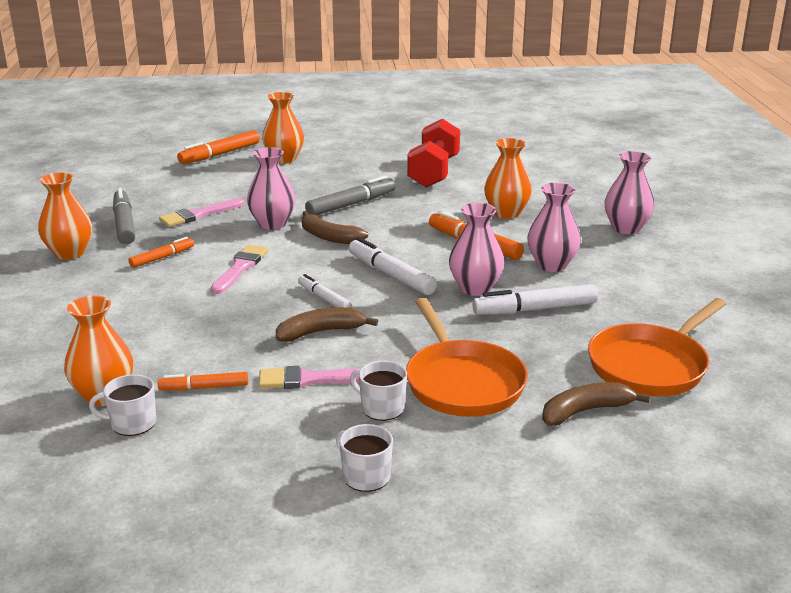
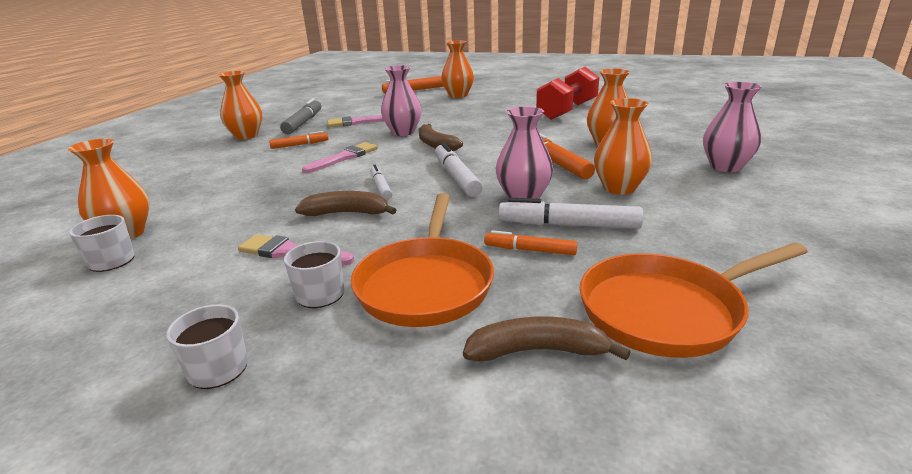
camera: 25 degrees right, 0 degrees up
(204, 388) = (201, 242): orange marker -> orange marker (530, 250)
(351, 204) = (477, 125): grey marker -> none
(551, 265) = (619, 188): pink vase -> orange vase

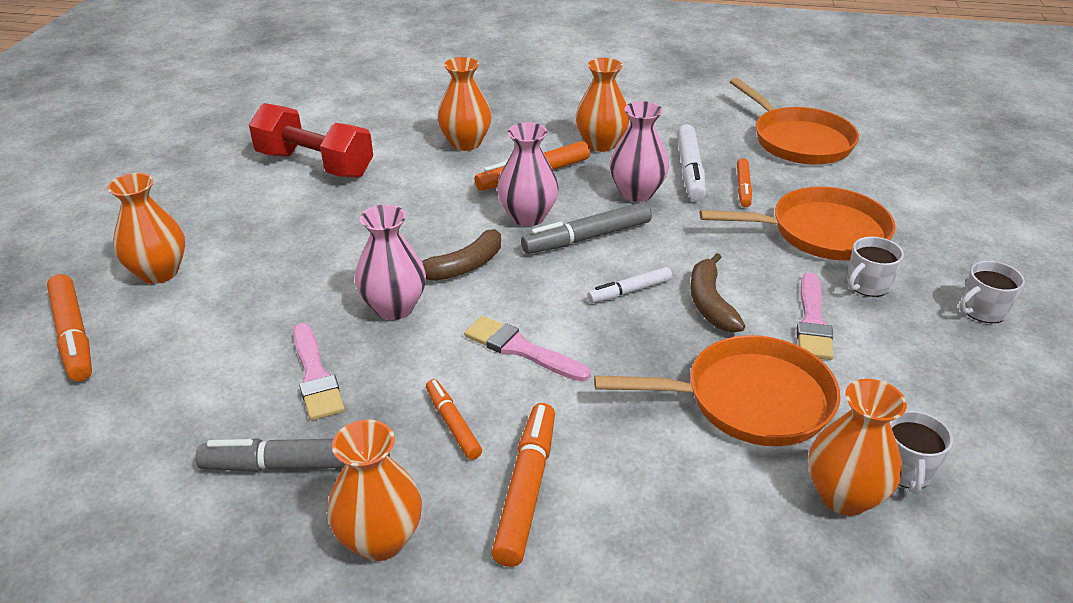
camera: 100 degrees left, 10 degrees up
(236, 215) = (749, 400): none -> orange pan
(240, 158) = (526, 489): none -> orange marker
(456, 177) = (587, 238): white marker -> grey marker
(537, 351) = (869, 183): brown banana -> none
(725, 166) = (538, 93): pink vase -> pink vase (528, 217)

